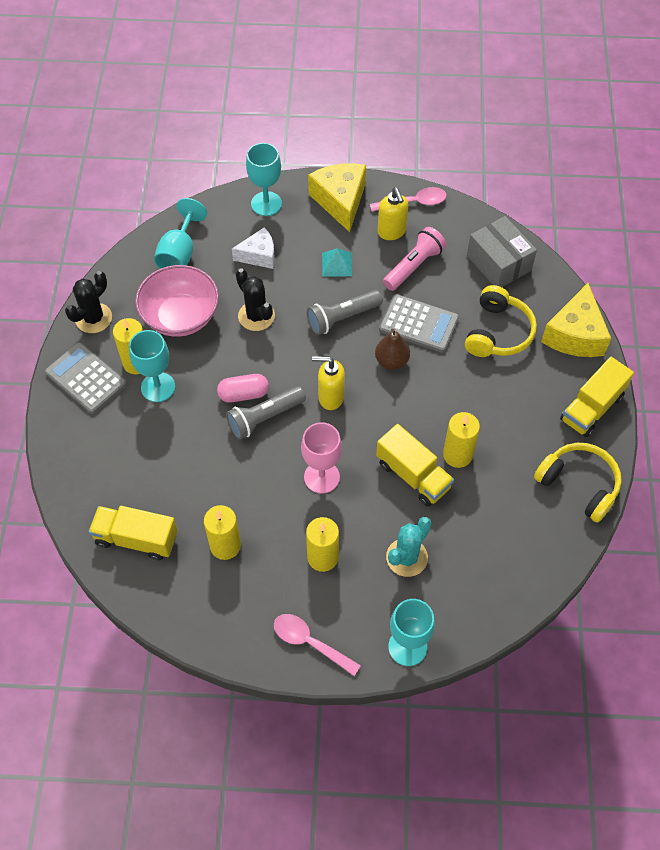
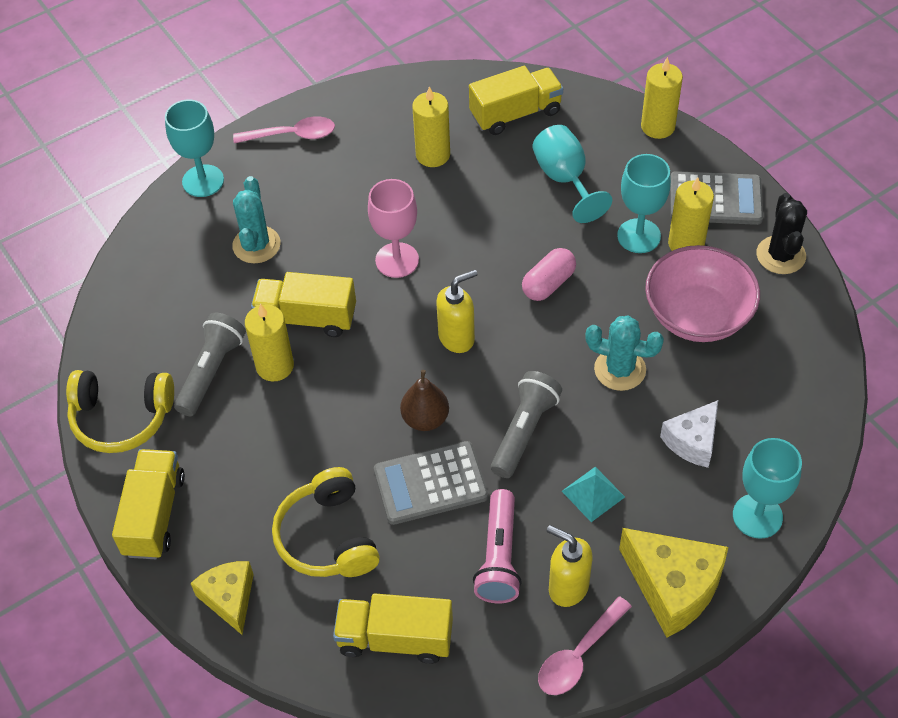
camera: 145 degrees right, 5 degrees down
(179, 253) = (781, 382): turquoise goblet -> turquoise goblet (565, 179)
(256, 316) = (620, 369): black cactus -> turquoise cactus
(264, 418) = (504, 276): grey flashlight -> grey flashlight (211, 371)
(322, 557) = (336, 198): yellow candle -> yellow candle (658, 126)
(498, 263) = (395, 638): grey box -> yellow truck
(575, 335) = (229, 598): yellow cheese -> yellow cheese, size x0.63

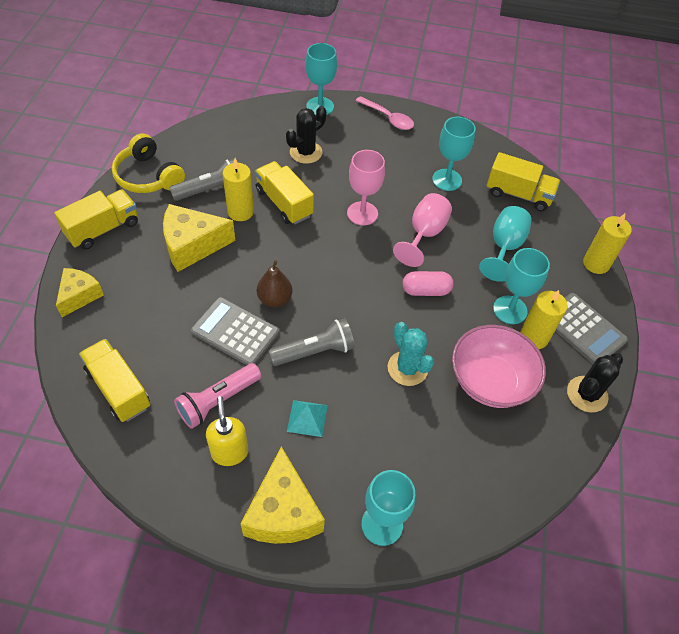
camera: 40 degrees right, 0 degrees up
(256, 245) = (306, 152): turquoise cactus -> black cactus
(273, 444) = (192, 245): none -> yellow cheese
(328, 537) = (156, 310): yellow headphones -> none
(433, 155) = (447, 180): yellow candle -> turquoise goblet
(457, 337) = (342, 275): yellow soap dispenser -> none
(480, 229) = (424, 234): none -> pink goblet
(578, 655) = (187, 493): pink spoon -> none
(692, 441) = (398, 445): white cheese -> none

